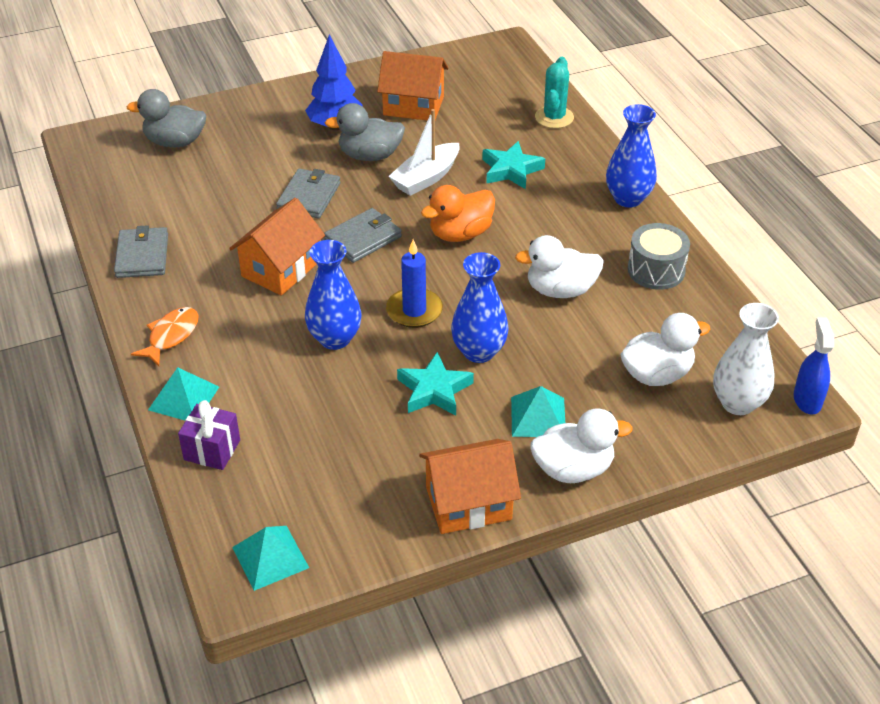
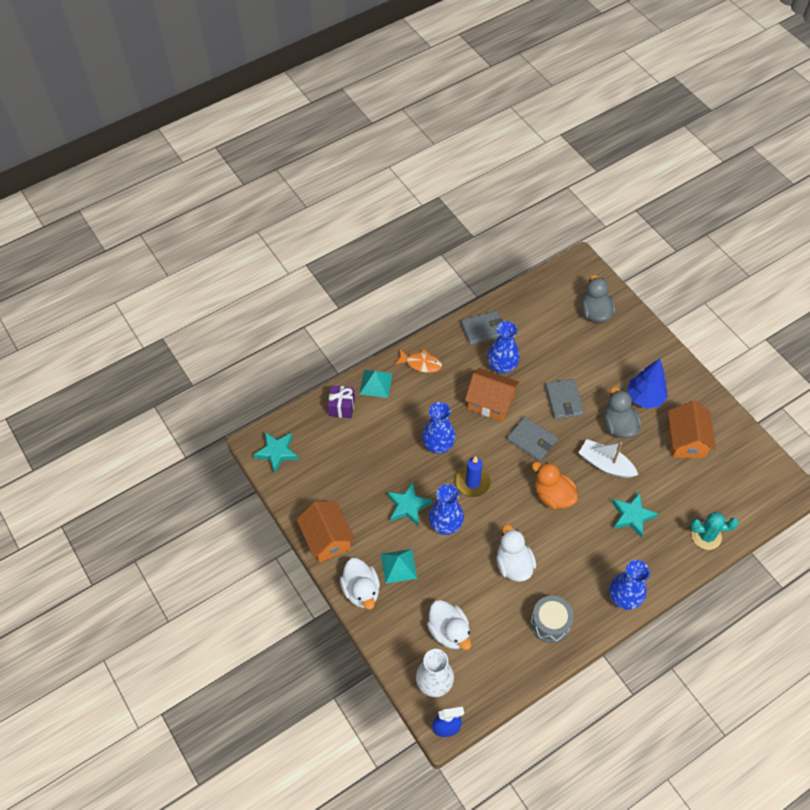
camera: 80 degrees right, 15 degrees up
(221, 247) = (502, 366): none -> blue vase
(270, 557) = (277, 452): turquoise pyramid -> turquoise star
(309, 197) = (564, 400): grey wallet -> grey wallet turned 75 degrees clockwise

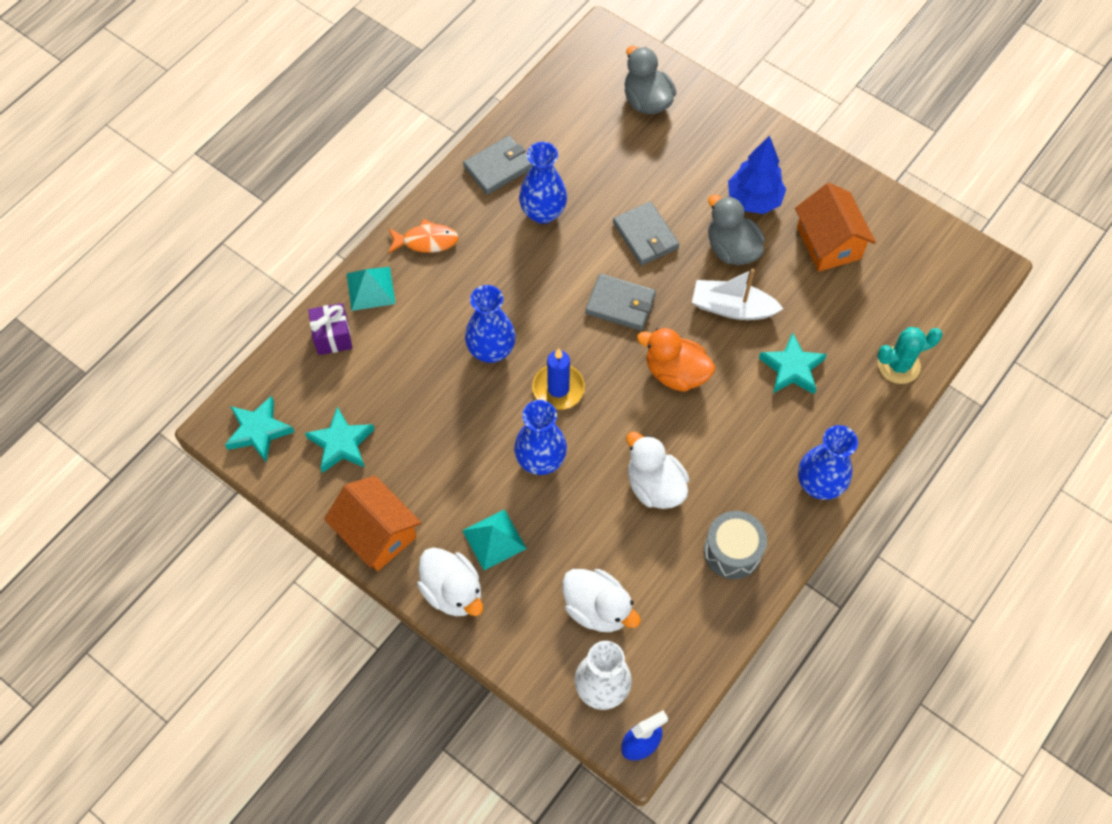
camera: 20 degrees left, 5 degrees up
(408, 506) = (478, 450): turquoise star -> turquoise star (341, 444)
(490, 402) = (544, 267): orange house -> none

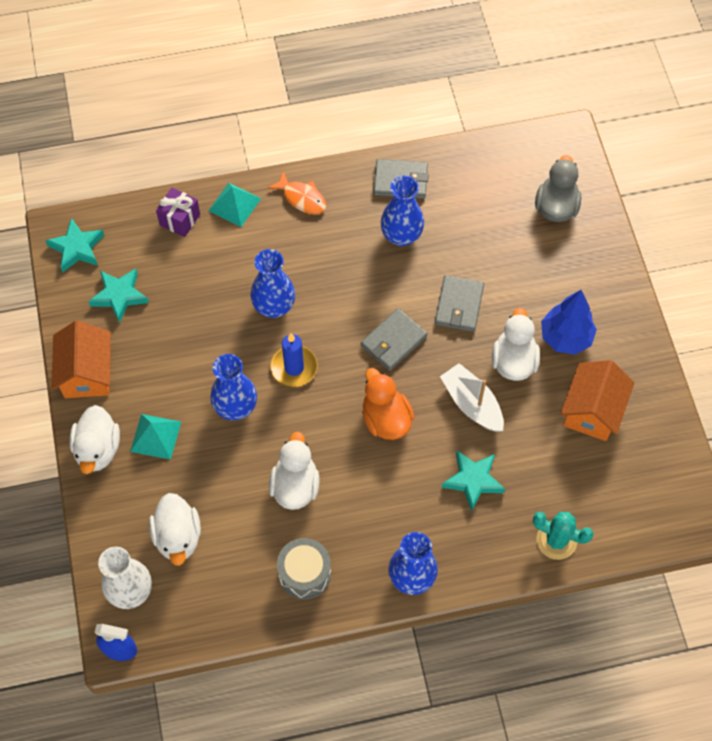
camera: 40 degrees right, 0 degrees up
(620, 304) = (393, 341): grey wallet -> grey wallet turned 75 degrees clockwise
(731, 249) = (513, 361): grey duck -> white duck

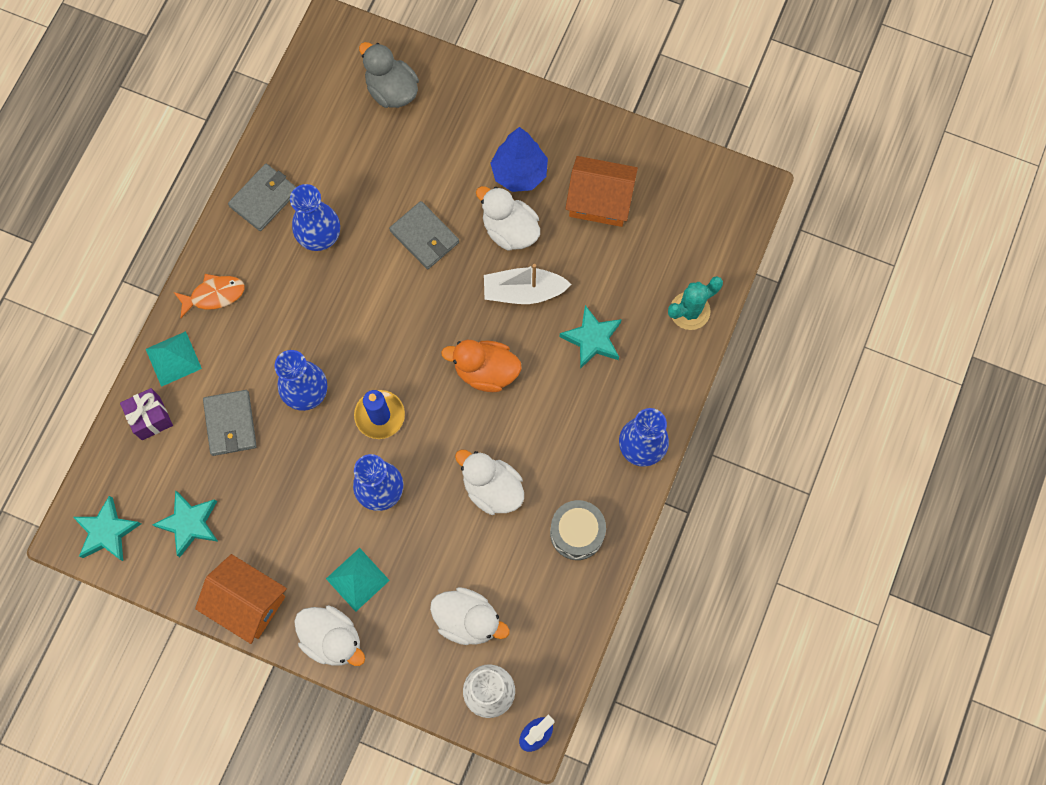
camera: 55 degrees left, 10 degrees up
(393, 341) = (417, 314): grey wallet -> grey wallet (230, 424)
(592, 410) = (599, 201): orange house -> orange house turned 45 degrees counterclockwise

